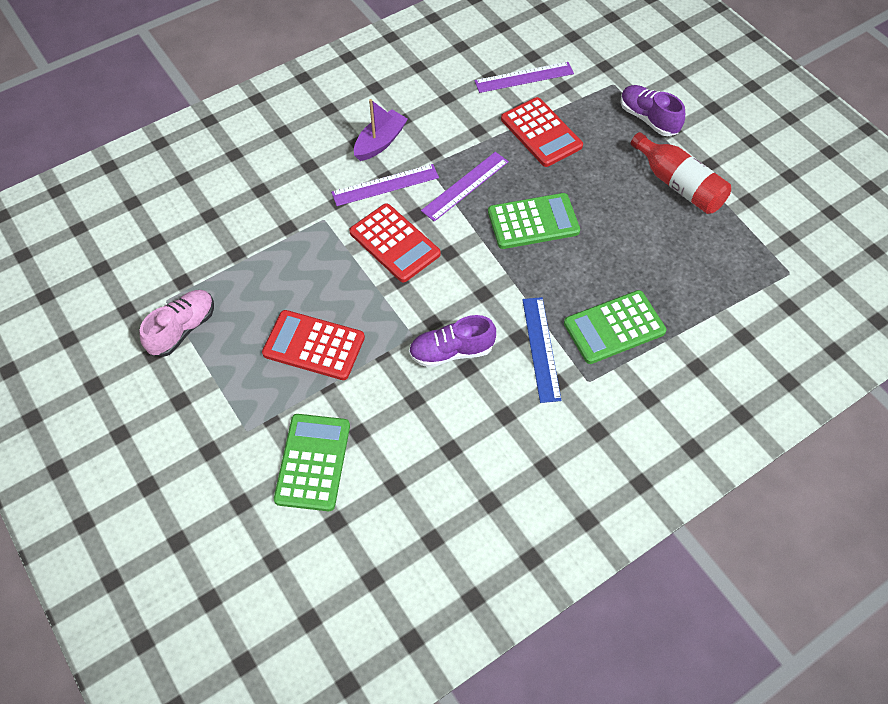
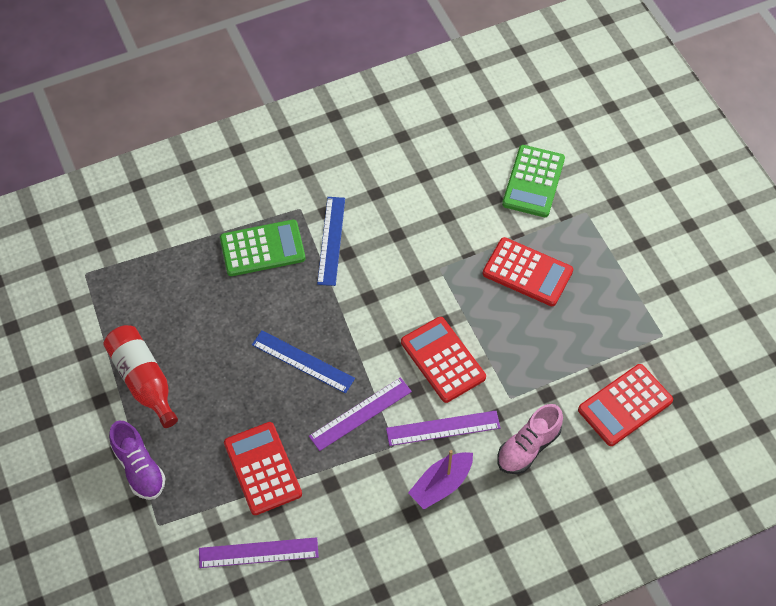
camera: 170 degrees left, 0 degrees up
(183, 329) = (644, 304): pink shoe -> pink shoe (528, 447)
(210, 228) = (625, 405): none -> red calculator
(451, 351) = (408, 249): purple shoe -> none
(533, 222) = (303, 361): green calculator -> blue ruler

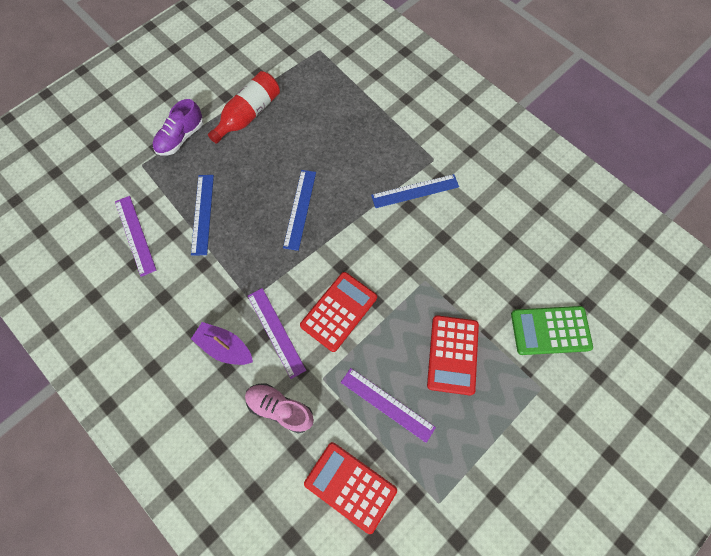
camera: 70 degrees right, 10 degrees up
(262, 249) = (386, 147): green calculator -> none
(263, 468) = (202, 214): red calculator -> blue ruler
(360, 413) = (269, 265): purple ruler -> purple ruler (387, 404)

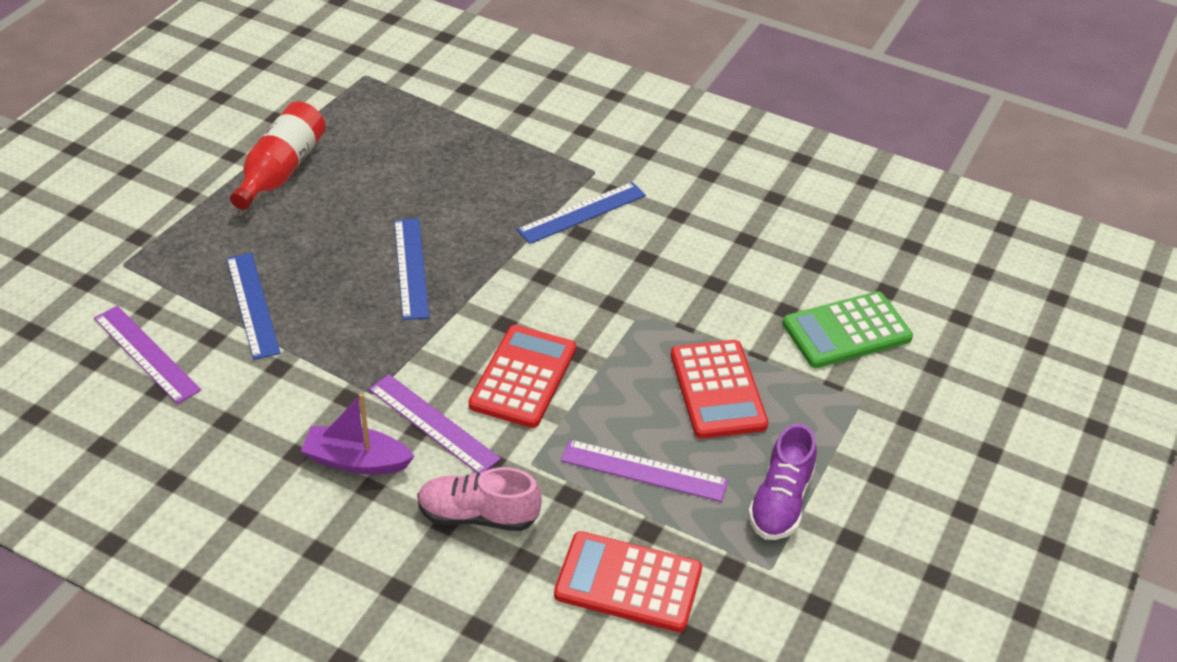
camera: 20 degrees left, 25 degrees down
(181, 138) = (178, 218): purple shoe -> purple shoe (780, 502)

